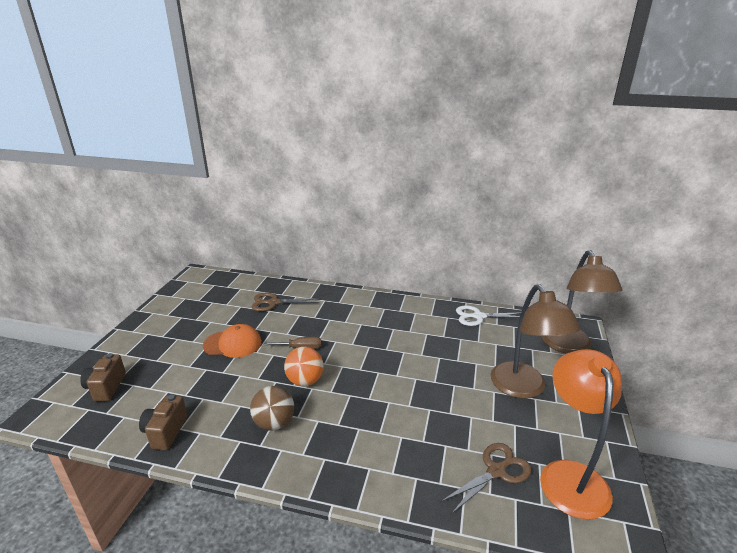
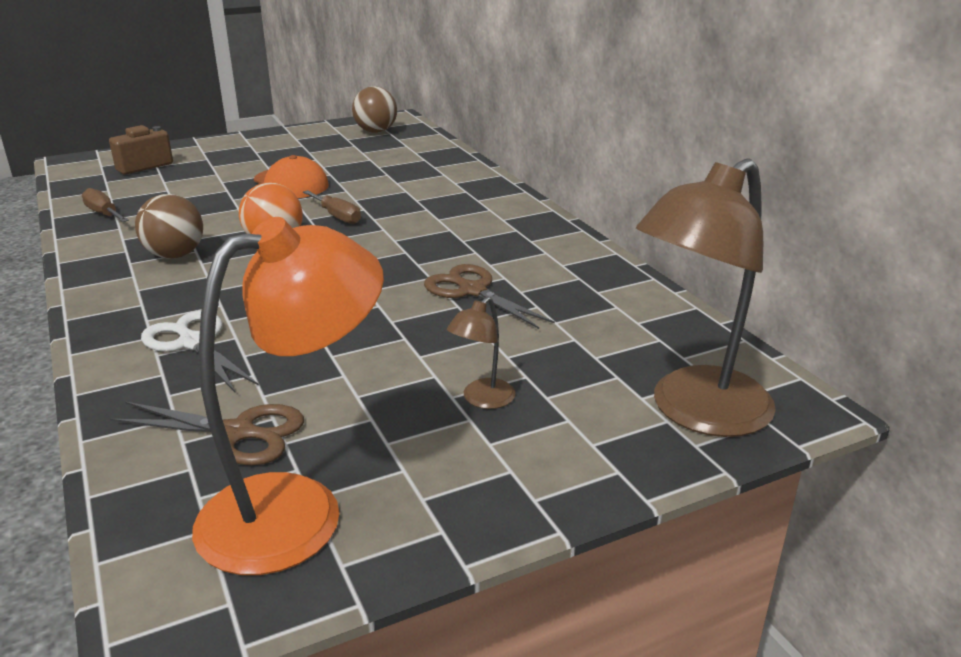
camera: 50 degrees right, 0 degrees up
(165, 432) = (104, 214): brown camera -> brown screwdriver
(204, 287) = (376, 131): none -> brown ball
(273, 303) = (408, 170): brown scissors -> brown scissors (472, 291)
(478, 316) = (630, 301): white scissors -> white scissors (193, 343)
(523, 388) = (482, 400): brown lamp -> brown lamp, size x0.45

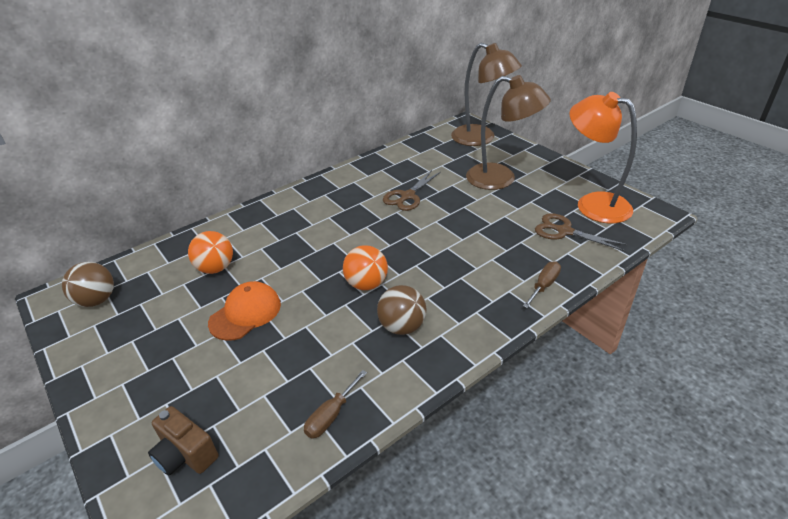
camera: 100 degrees left, 10 degrees up
(193, 343) = (506, 271): white scissors -> none
(237, 433) = (564, 231): brown scissors -> brown scissors turned 60 degrees counterclockwise
(337, 216) = (315, 268): brown screwdriver -> brown screwdriver (544, 285)
(384, 171) = (216, 268): none -> orange ball
(482, 400) = (501, 179): brown lamp -> brown lamp, size x2.24

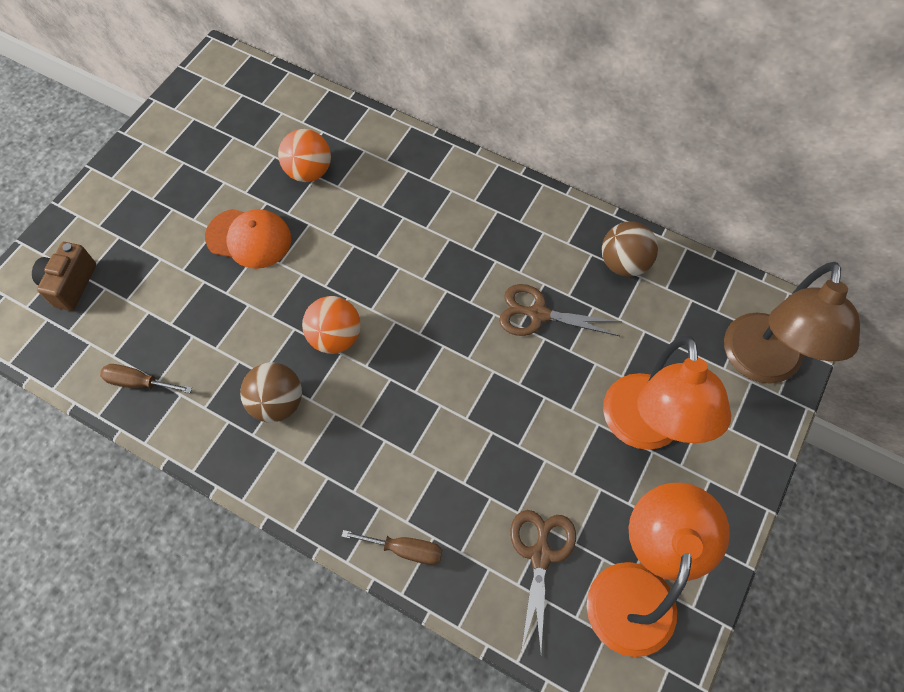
camera: 65 degrees right, 25 degrees up
(97, 300) = (226, 98): brown ball -> brown ball (624, 263)
(501, 179) = (644, 429): brown lamp -> orange lamp

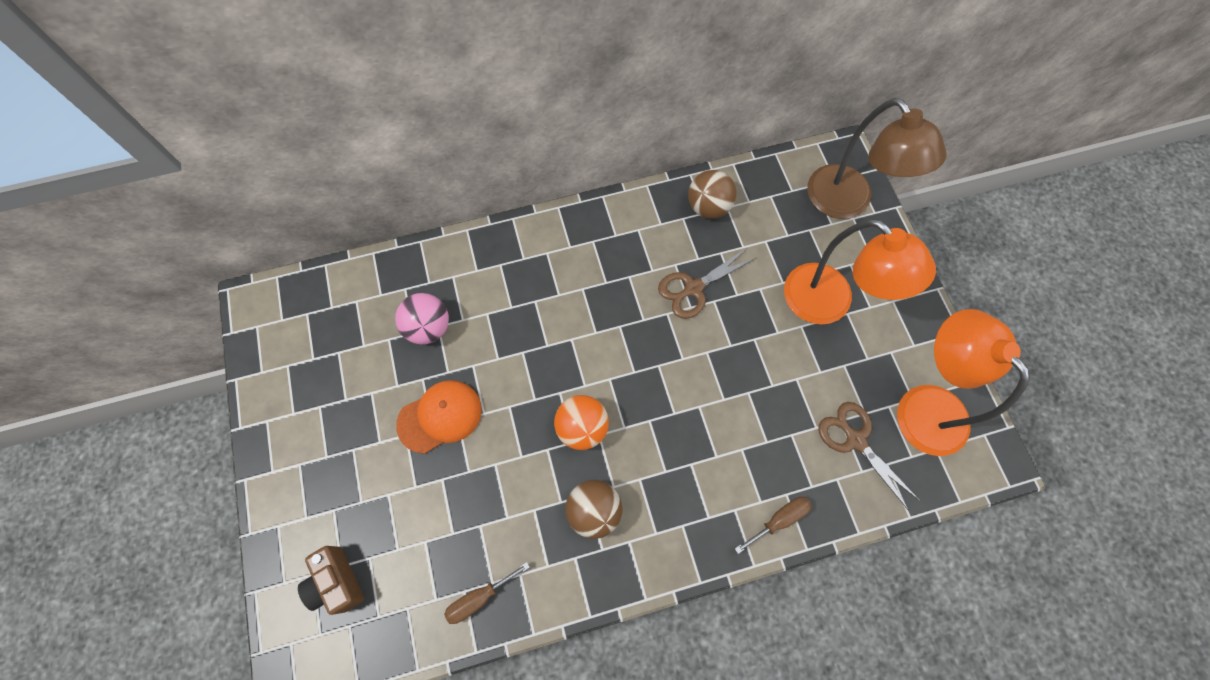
camera: 45 degrees left, 5 degrees up
(309, 171) = (429, 328): orange ball -> pink ball

